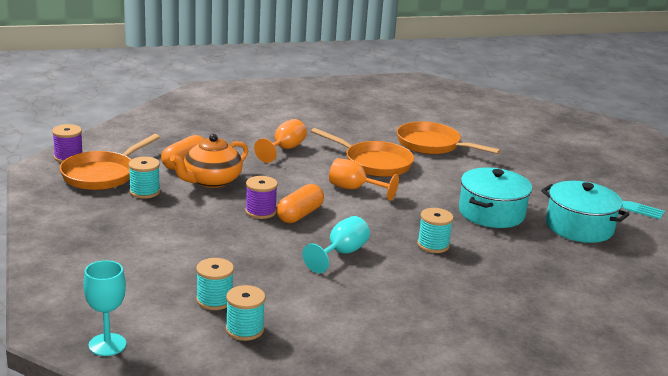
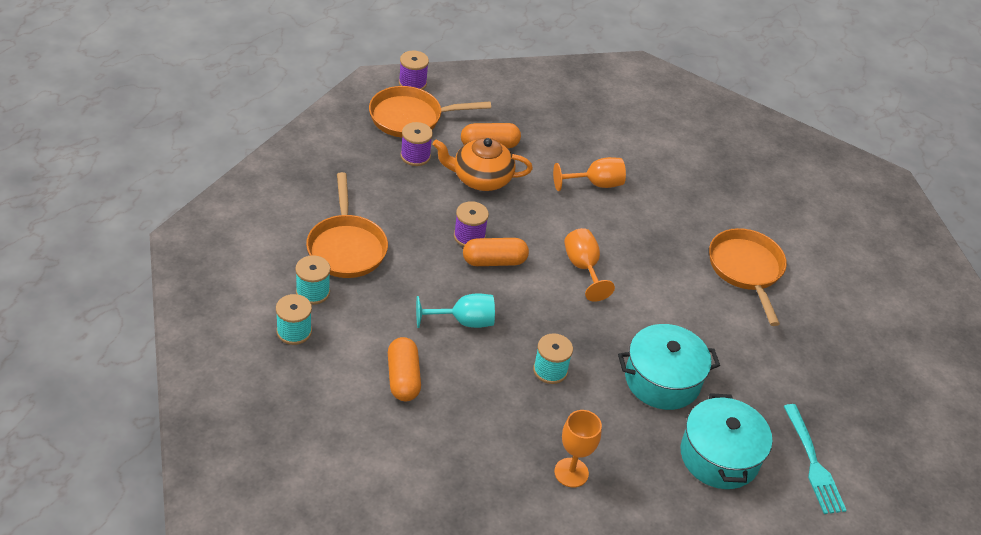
camera: 45 degrees right, 20 degrees up
(107, 345) = (201, 275): turquoise goblet -> none
(144, 192) = (415, 156): turquoise spool -> purple spool
(364, 305) = (403, 378): none -> orange capsule
(374, 163) = (650, 252): orange pan -> orange pan (346, 247)
(538, 283) = (571, 472): none -> orange goblet

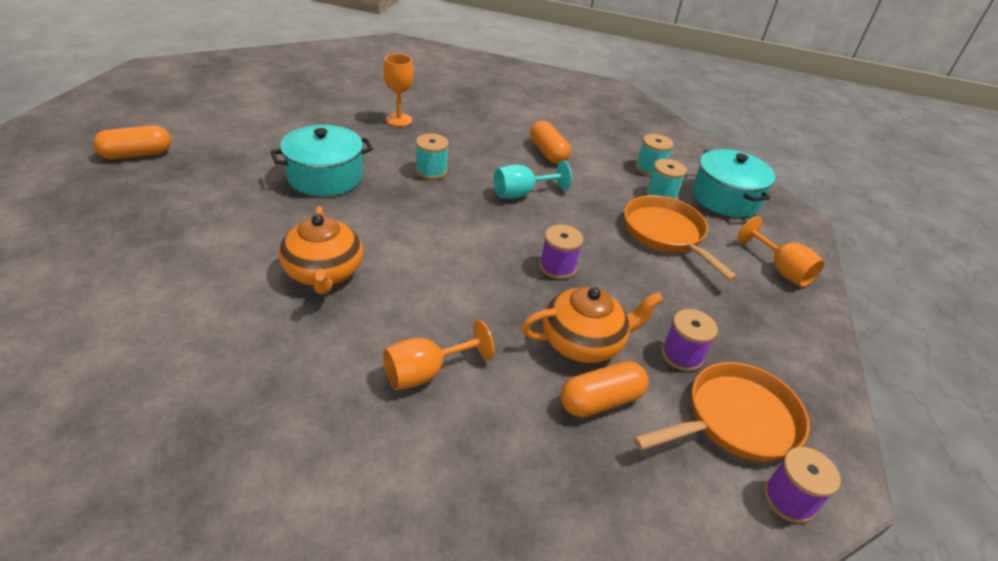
camera: 165 degrees right, 5 degrees down
(494, 261) = (518, 247): orange capsule -> orange capsule (137, 154)
(583, 268) = (419, 258): orange goblet -> orange goblet (781, 270)
(661, 269) = (323, 273): none -> orange teapot
(719, 456) = (276, 138): turquoise pot -> turquoise pot (725, 198)
(746, 270) = (205, 292): orange pan -> none
(812, 462) = (188, 142): turquoise fork -> none

